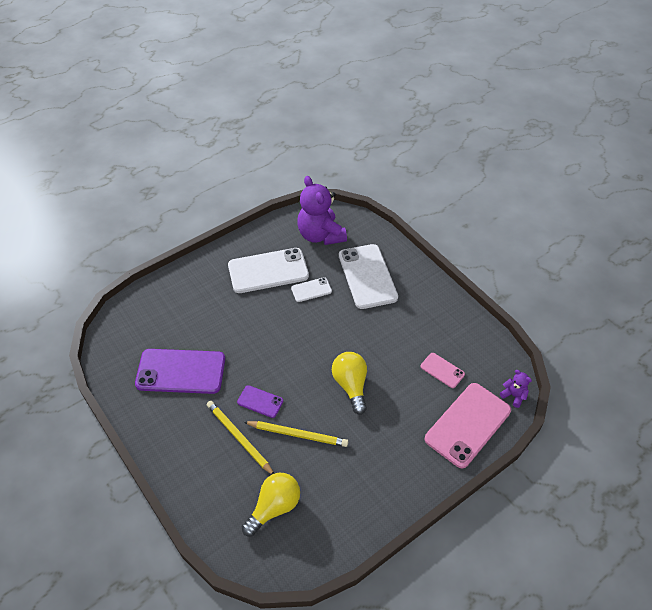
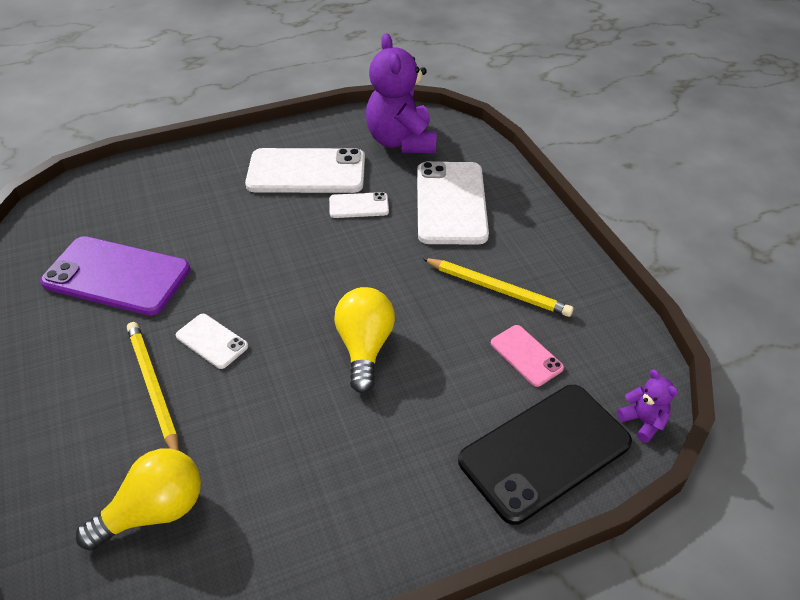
camera: 15 degrees right, 5 degrees down
(260, 401) = (212, 341): purple phone -> white phone
(298, 434) = (248, 402): yellow pencil -> yellow pencil (498, 289)
(468, 425) = (545, 452): pink phone -> black phone

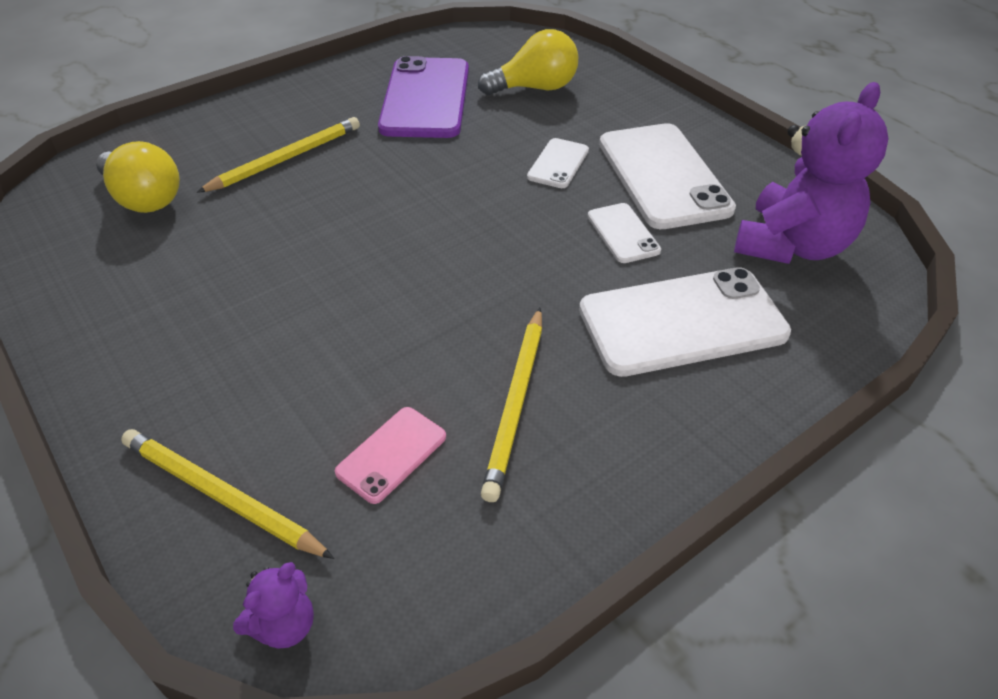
camera: 75 degrees right, 0 degrees up
(212, 341) = (353, 177): white phone -> white phone (558, 164)
(365, 347) = (370, 290): yellow light bulb -> yellow light bulb (535, 88)
(401, 141) = (792, 245): purple teddy bear -> purple teddy bear turned 150 degrees clockwise
(545, 452) = (221, 496): black phone -> yellow pencil

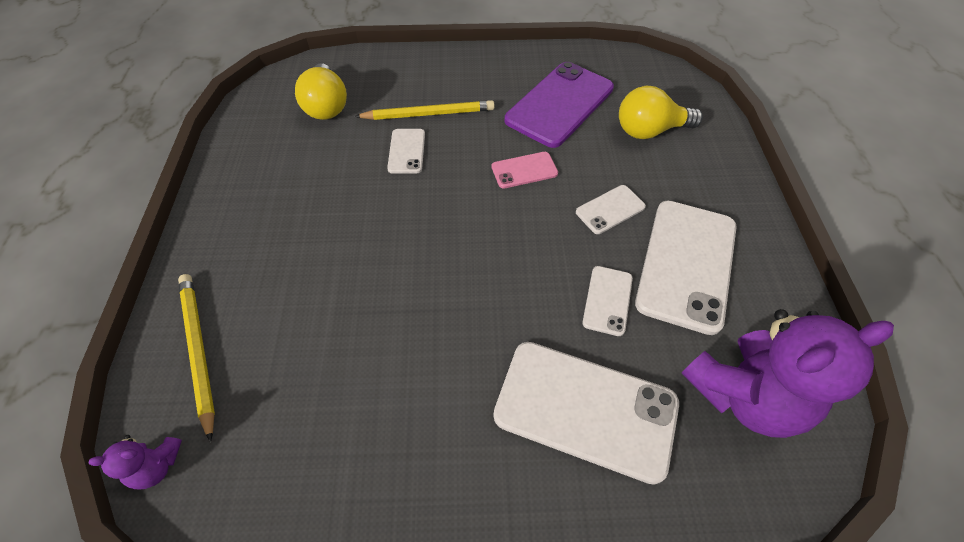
camera: 35 degrees right, 10 degrees up
(294, 201) = (406, 151): none -> white phone
(391, 454) = (305, 386): pink phone -> pink phone (524, 170)
(516, 403) = (410, 400): yellow pencil -> none
(535, 88) = (649, 131): yellow light bulb -> yellow light bulb turned 150 degrees clockwise

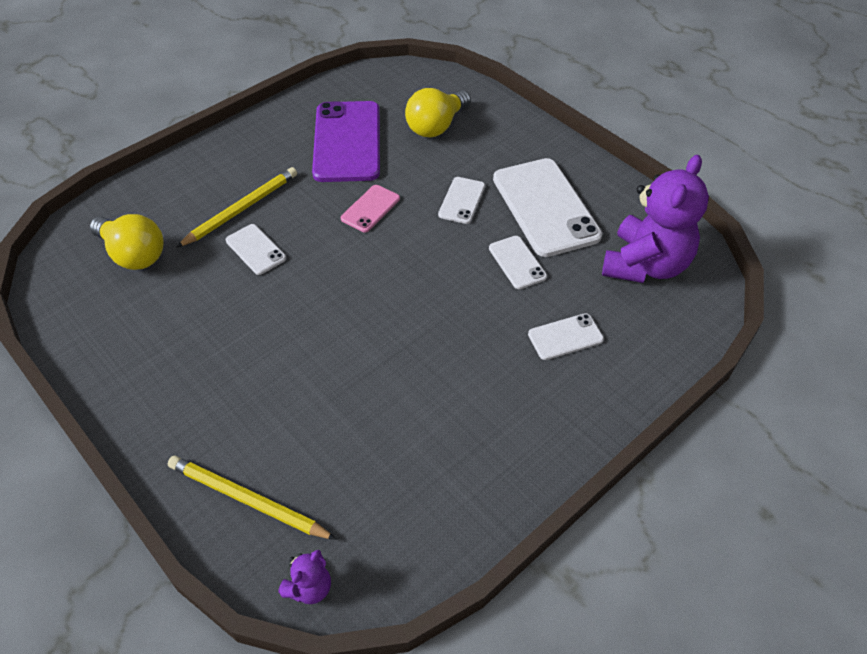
camera: 40 degrees left, 5 degrees down
(585, 409) = (565, 337): white phone -> white phone, size x0.49

